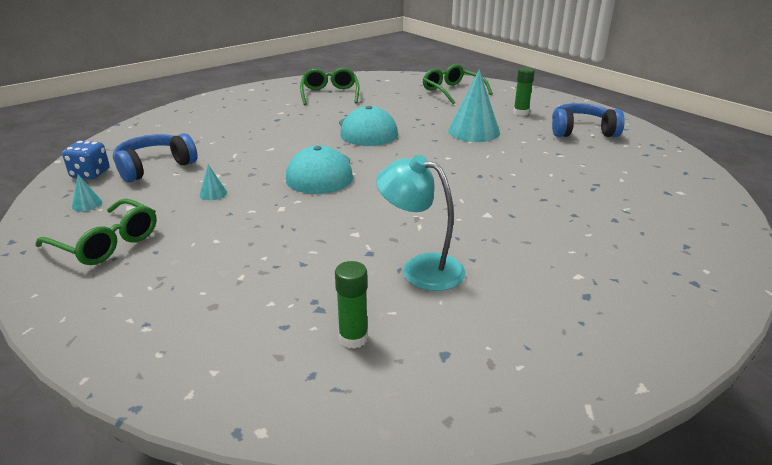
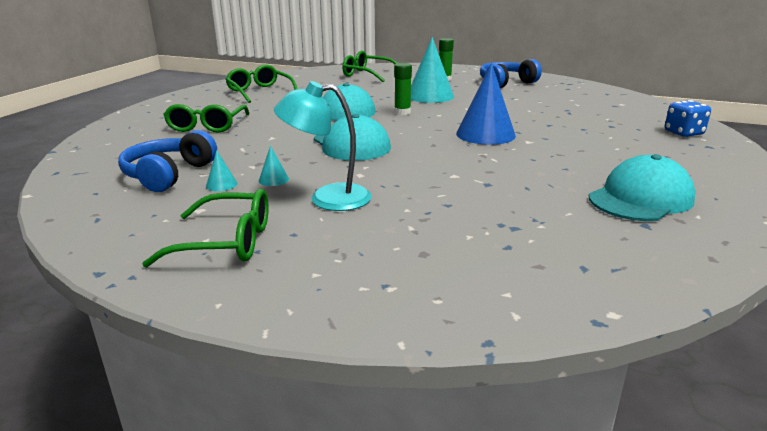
camera: 30 degrees left, 5 degrees down
(87, 204) = (141, 220): turquoise cone -> turquoise cone (221, 184)
(90, 174) = (96, 196): blue dice -> blue dice (683, 133)
(241, 124) = (207, 126): none -> green glasses
(353, 338) = (571, 236): green glue stick -> green glue stick (402, 112)
(421, 268) = (541, 183): turquoise lamp -> turquoise lamp (327, 198)
(456, 194) = (485, 134): none -> blue cone
(492, 322) = (640, 198): none -> turquoise cap

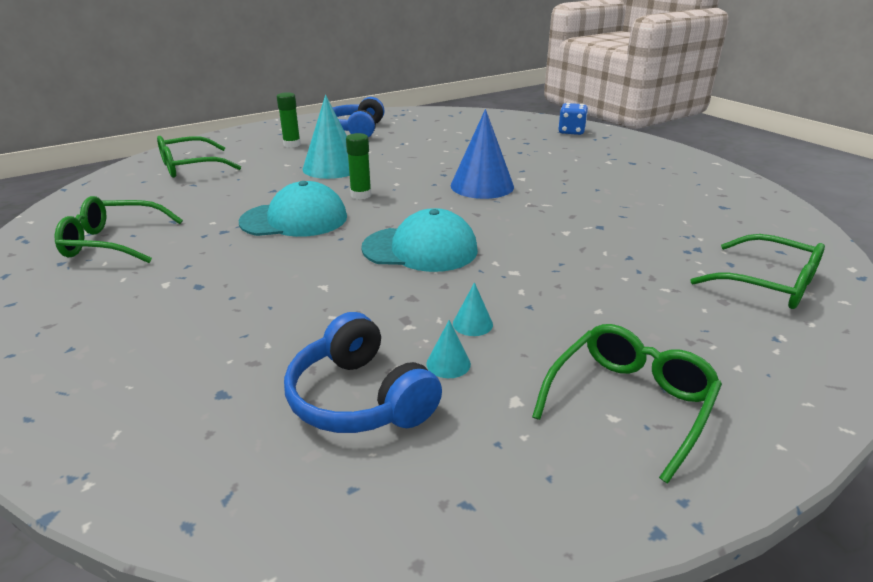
camera: 55 degrees left, 5 degrees up
(207, 126) = (194, 319): green glasses -> green glasses (768, 284)
(327, 198) = (561, 308): turquoise lamp -> none
(640, 198) = (678, 190): turquoise cap -> none

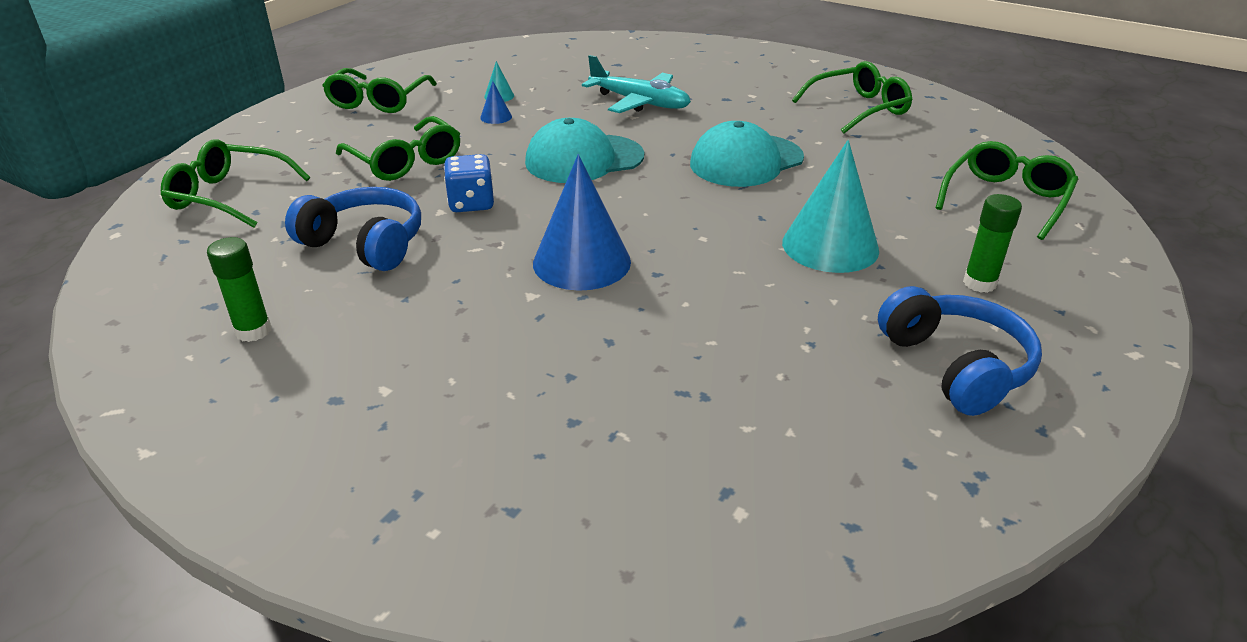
camera: 155 degrees right, 5 degrees up
(292, 304) = (639, 102): none -> turquoise plane
(360, 398) = (539, 75): blue headphones -> blue headphones (365, 244)
(361, 195) = (722, 207): green glue stick -> green glue stick (253, 331)
(472, 324) = (496, 117): turquoise cone -> blue cone
(571, 132) = (483, 518): blue dice -> blue dice (471, 203)
(592, 284) = (405, 161): none -> green glasses

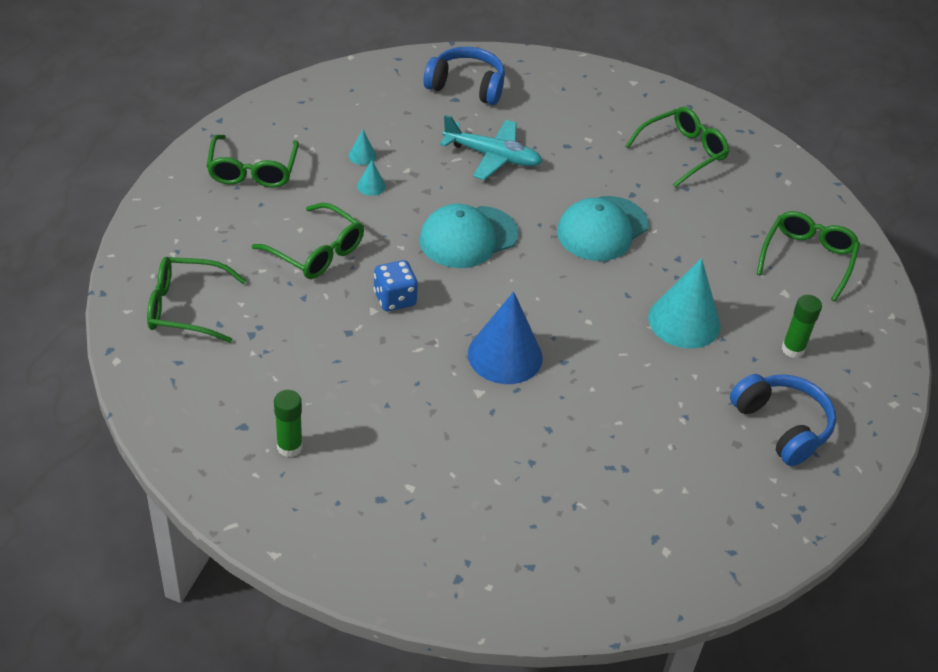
camera: 15 degrees left, 10 degrees up
(365, 244) = (329, 352): blue headphones -> blue headphones (466, 86)
(496, 117) = (371, 186): blue cone -> turquoise cone

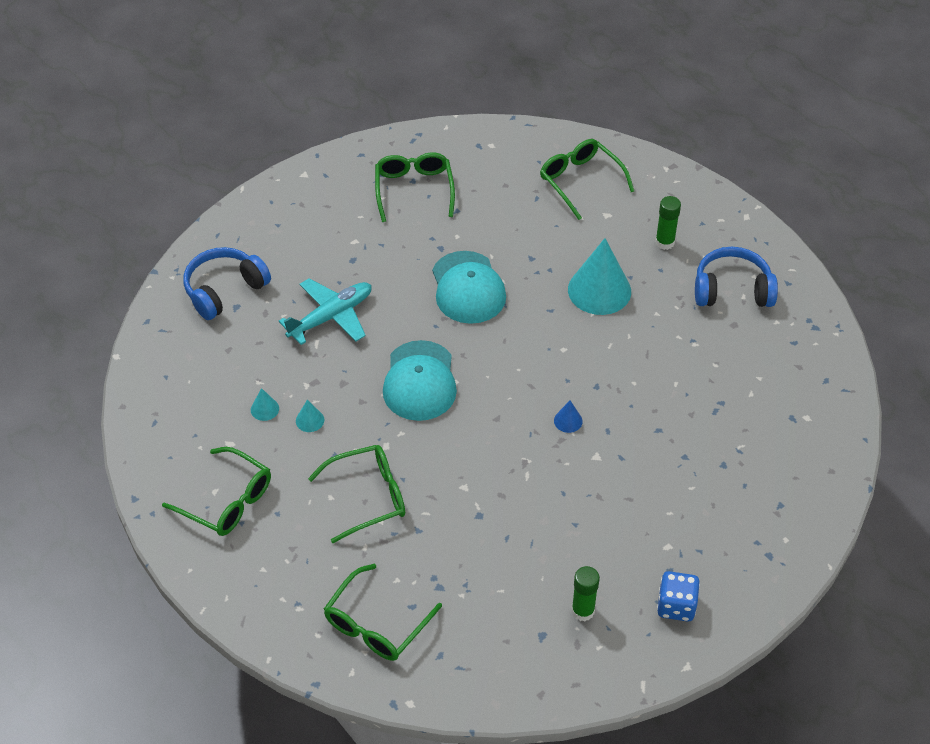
camera: 55 degrees left, 5 degrees up
(395, 299) = (460, 465): blue dice -> blue dice (676, 606)
(505, 355) = (568, 421): blue cone -> blue cone, size x0.42

